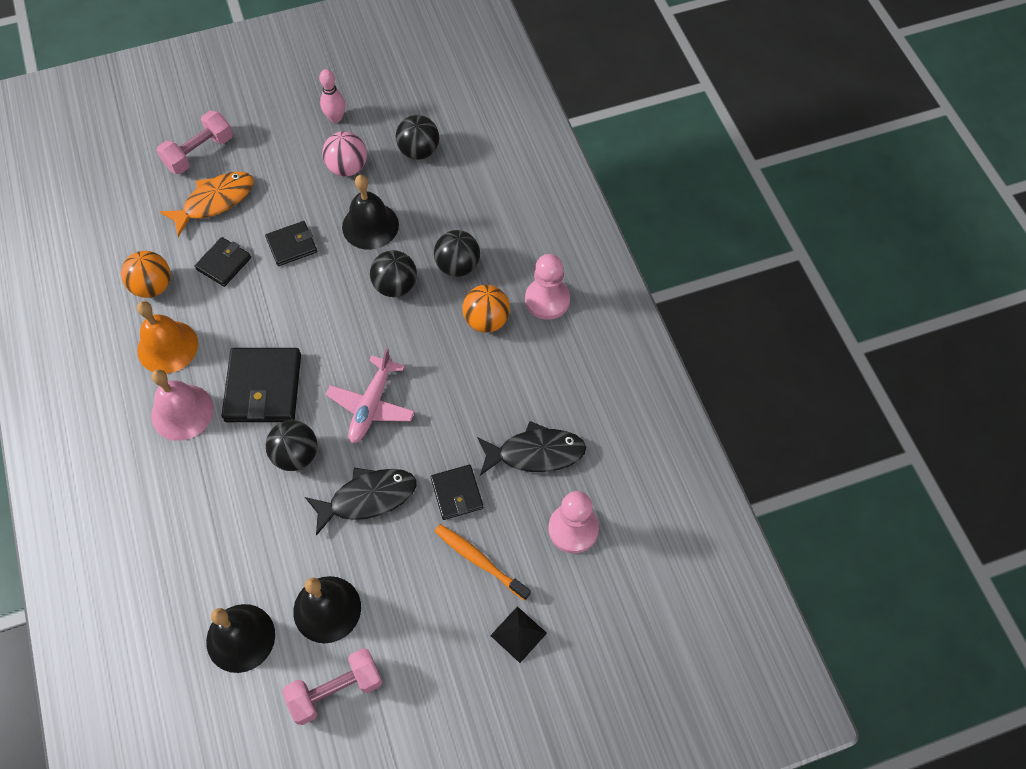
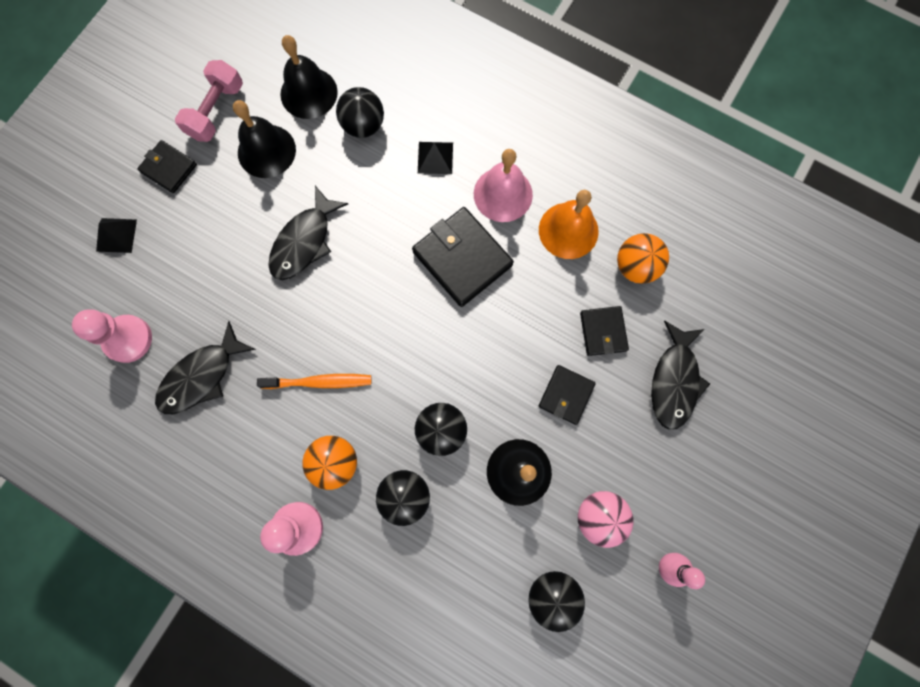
camera: 140 degrees right, 15 degrees up
(199, 152) = (742, 417): pink dumbbell -> none
(200, 485) = (435, 157): none -> black pyramid
(215, 201) = (674, 381): orange fish -> black fish
(296, 455) = (387, 230): black ball -> black ball (363, 126)
(372, 405) = (365, 311): pink plane -> none
(457, 493) = (239, 297): black wallet -> black wallet (169, 168)
(479, 560) = (183, 262): orange toothbrush -> orange toothbrush (319, 382)

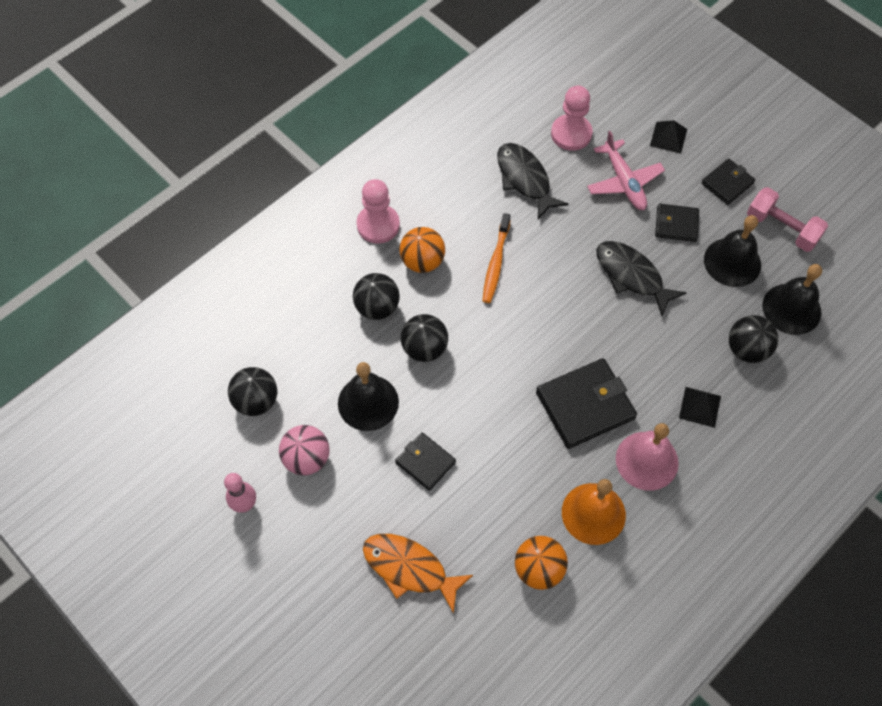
camera: 105 degrees right, 15 degrees down
(186, 270) = (624, 182): none -> pink plane
(603, 331) = (478, 515): black wallet -> black wallet (676, 224)
(674, 381) = (409, 569): black fish -> orange fish

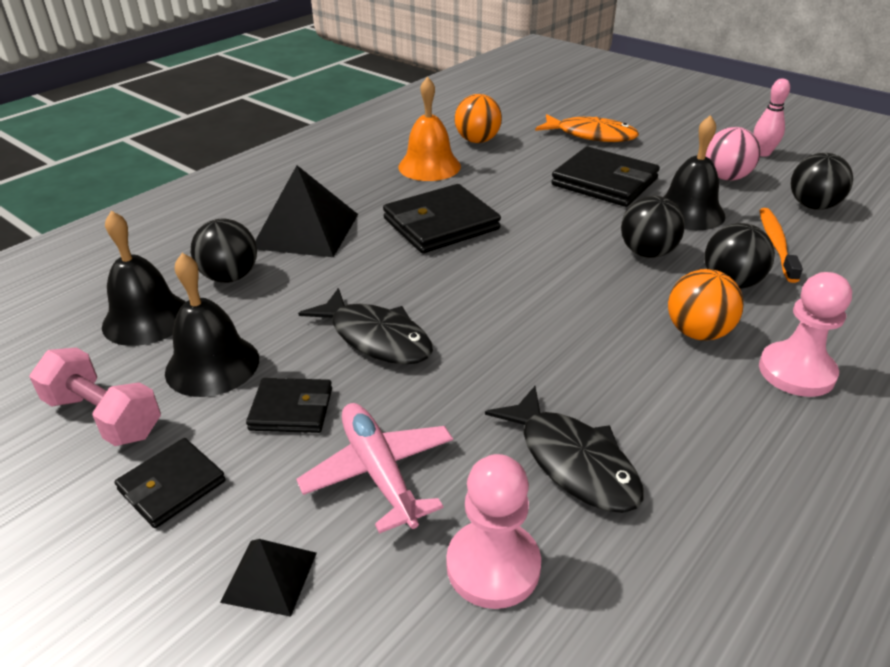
camera: 175 degrees right, 25 degrees down
(425, 462) = (604, 182): black wallet -> black wallet, size x1.73
(496, 263) = (586, 338): orange toothbrush -> orange toothbrush (776, 244)
(647, 460) = (373, 195): pink bell -> none
(699, 407) = (306, 231): black pyramid -> black pyramid, size x1.97

